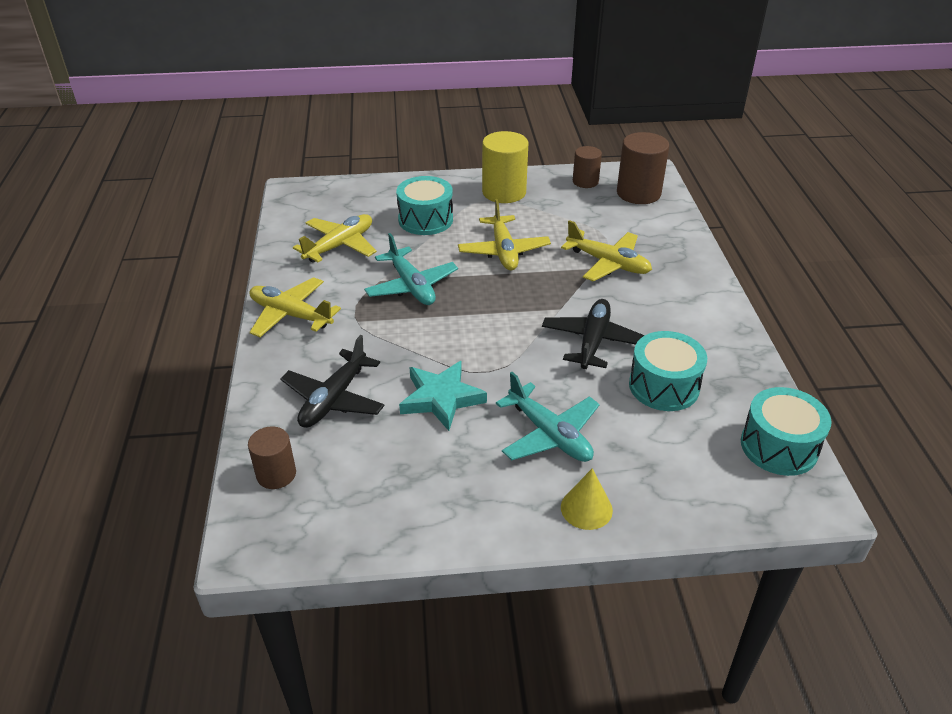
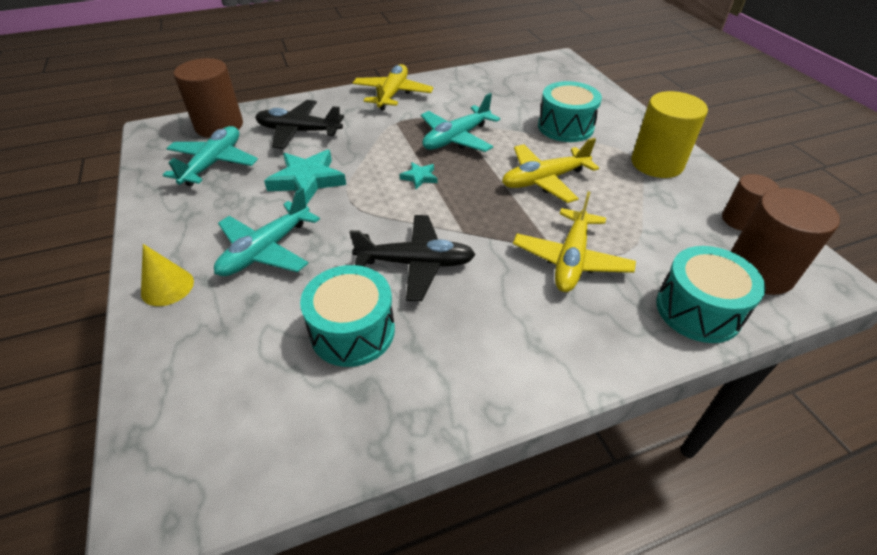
camera: 75 degrees right, 5 degrees up
(276, 474) = (219, 126): brown cylinder -> brown cylinder, size x1.67
(339, 245) = (495, 95): yellow plane -> none
(369, 478) = (213, 163): none -> turquoise plane
(469, 320) = (419, 177): none -> turquoise star
(779, 446) = (254, 461): turquoise drum -> turquoise drum (698, 310)

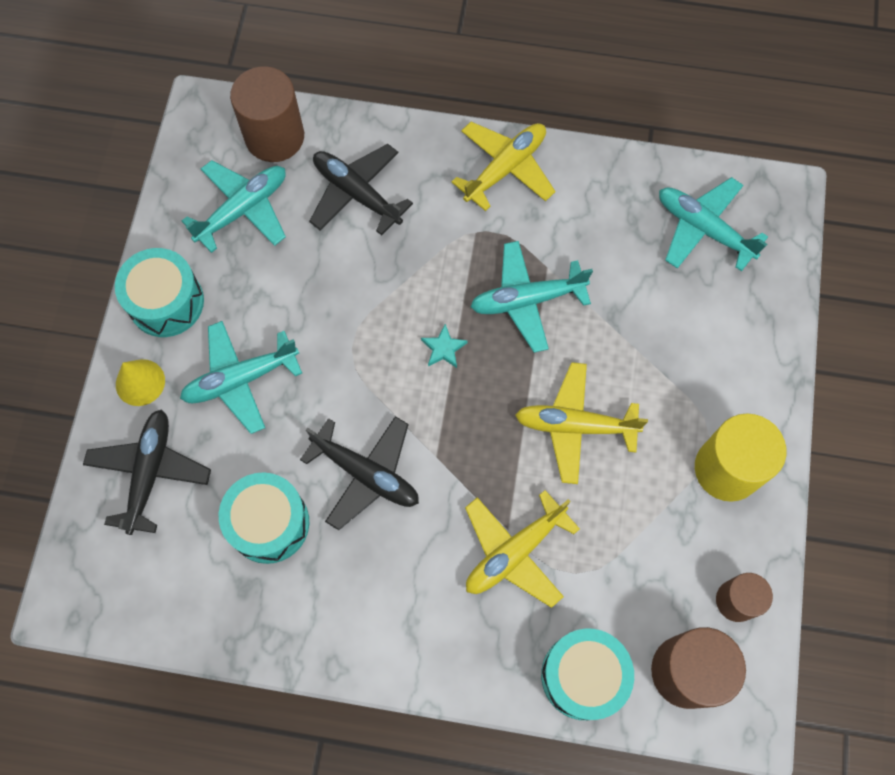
camera: 30 degrees right, 25 degrees up
(208, 346) = (149, 472): none -> black plane
(307, 180) = (325, 291): turquoise star -> none
(531, 82) = (703, 229): none -> turquoise plane
(565, 127) = (673, 346): turquoise drum -> turquoise drum (166, 302)

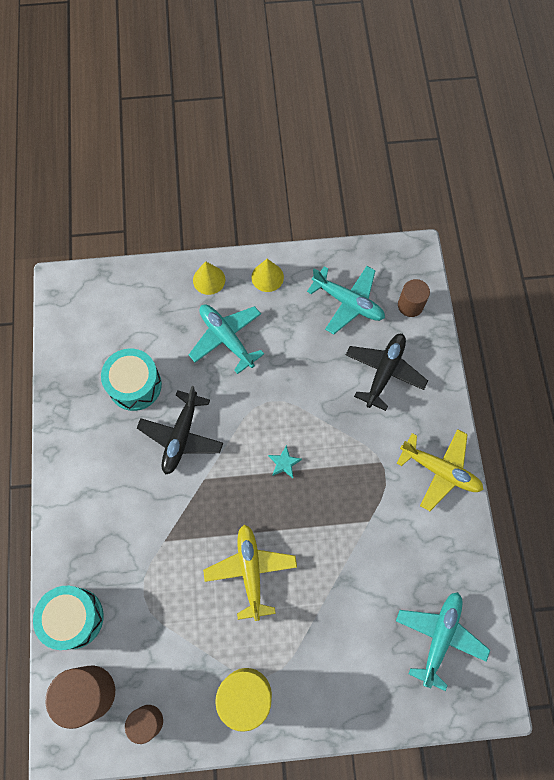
camera: 75 degrees right, 0 degrees up
(149, 472) = (151, 304): black plane -> none
(166, 302) = (267, 277): turquoise drum -> yellow cone
(274, 137) = (410, 305): brown cylinder -> brown cylinder, size x0.60
(514, 552) = (149, 550): yellow plane -> none
(527, 300) = (338, 513): turquoise plane -> none

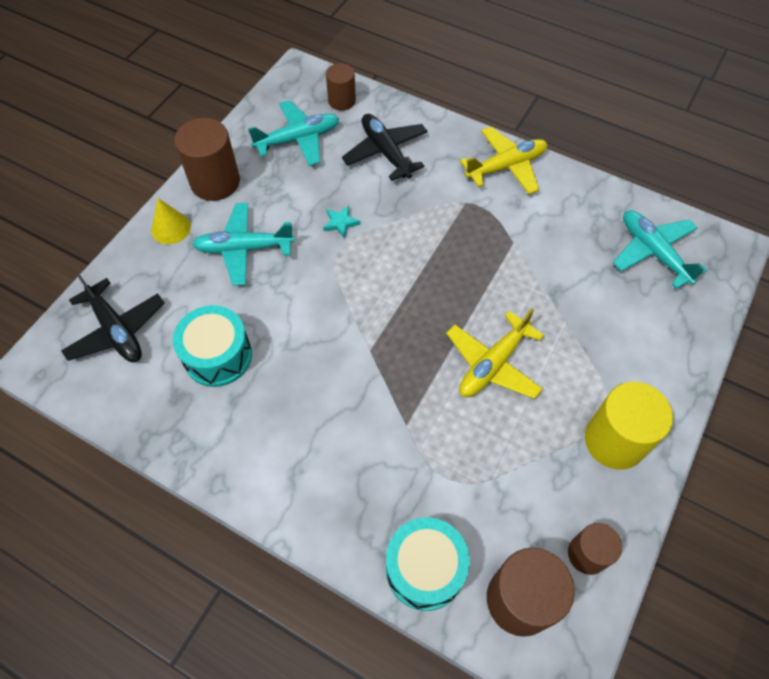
camera: 55 degrees left, 10 degrees down
(181, 436) = (309, 345): black plane -> black plane (117, 330)
(250, 571) = (493, 364): yellow plane -> yellow plane turned 75 degrees counterclockwise
(267, 277) = (215, 182): yellow cone -> brown cylinder
(284, 463) = (408, 274): turquoise star -> turquoise star (340, 223)

